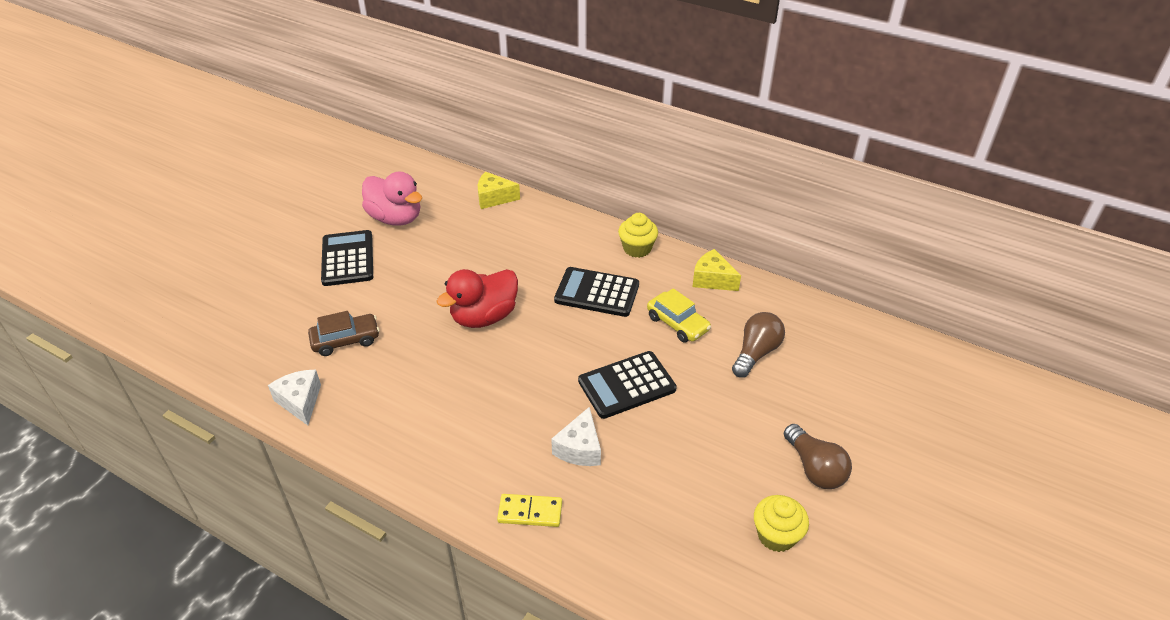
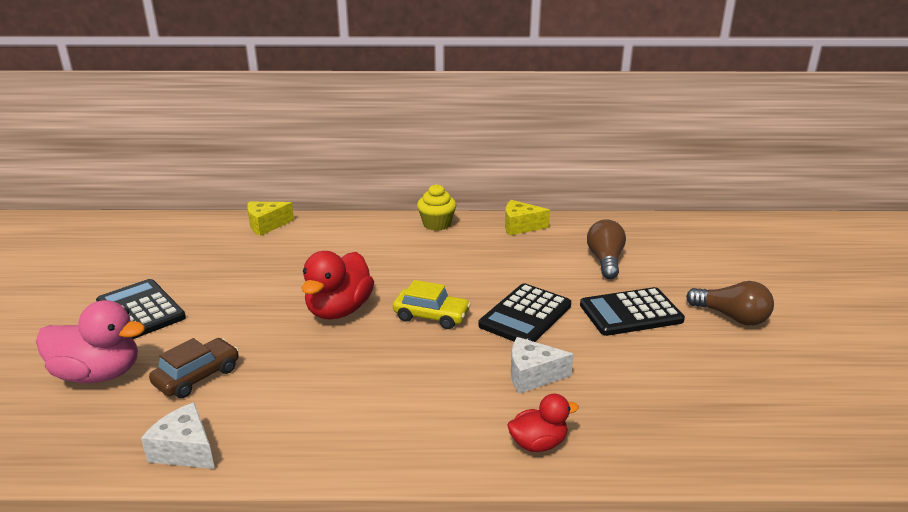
camera: 30 degrees left, 15 degrees down
(395, 218) = (171, 265): pink duck -> pink duck (99, 374)
(530, 512) = (538, 443): yellow domino -> red duck
(579, 448) = (532, 375): white cheese -> white cheese turned 105 degrees clockwise
(597, 293) = (431, 262): black calculator -> black calculator (630, 313)
(677, 323) = (523, 261): yellow car -> yellow car (431, 316)
(776, 535) = (757, 372): yellow cupcake -> none

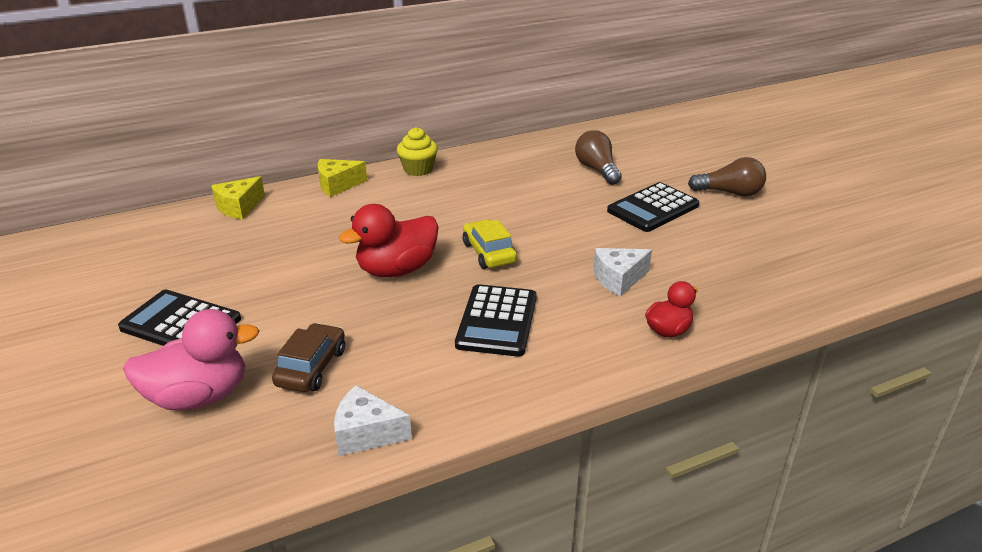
camera: 25 degrees left, 5 degrees up
(339, 310) = (396, 270): red duck -> red duck turned 60 degrees clockwise
(431, 316) = (489, 253): yellow car -> yellow car turned 105 degrees counterclockwise
(520, 226) = (498, 155): yellow cheese -> yellow cheese (337, 185)
(525, 315) = (570, 232): black calculator -> black calculator (497, 321)

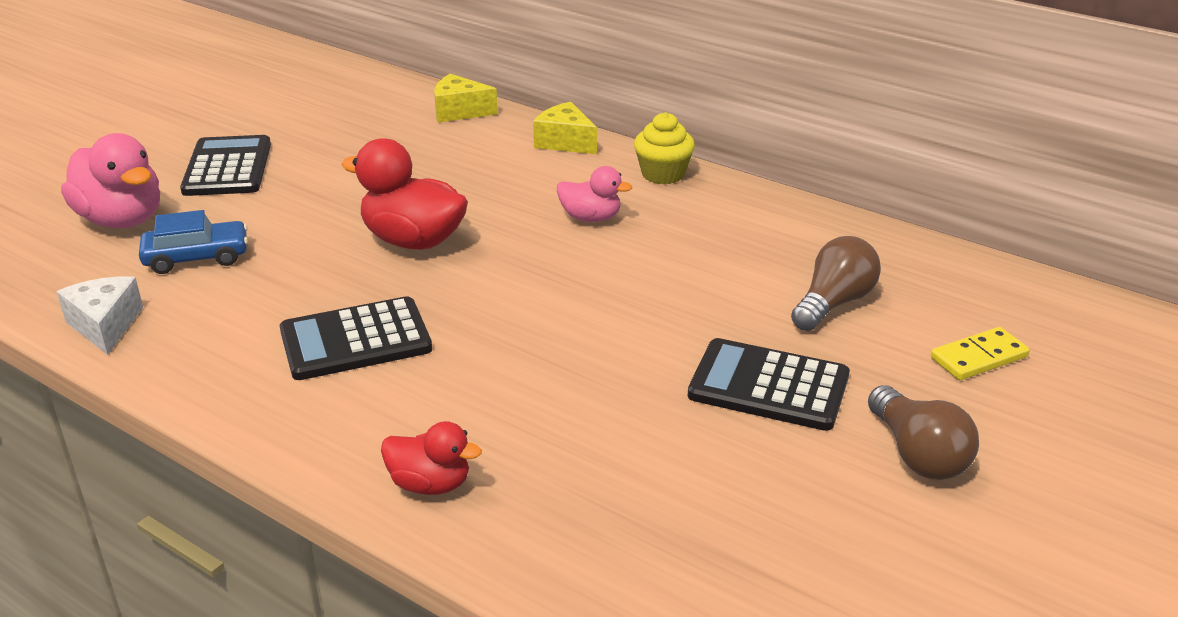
camera: 60 degrees right, 0 degrees up
(311, 367) = (197, 257): brown car -> blue car
(441, 204) = (590, 218): none -> pink duck
(489, 253) = (505, 287): yellow car -> none
(618, 279) = (529, 406): white cheese -> none
(669, 155) = (979, 357): none -> yellow domino

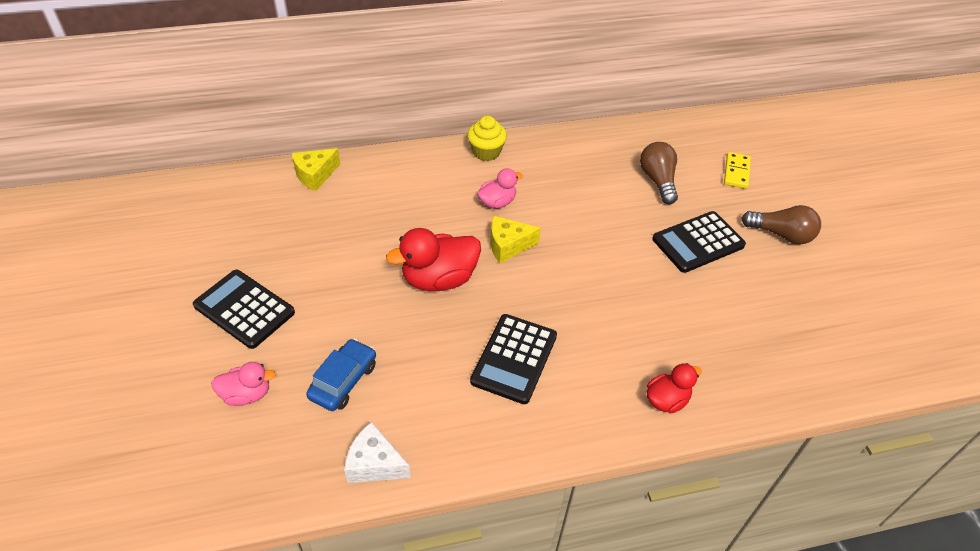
camera: 50 degrees left, 15 degrees up
(122, 220) = (247, 394): pink duck -> pink duck, size x0.58
(565, 142) = (408, 161): yellow cheese -> yellow cheese (508, 245)

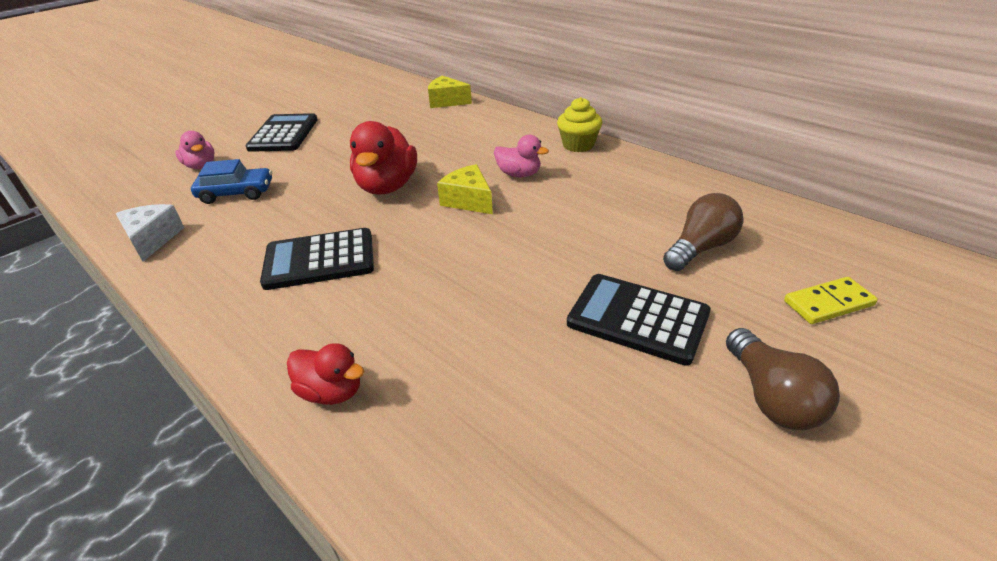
camera: 60 degrees right, 10 degrees down
(439, 279) = (387, 186): red duck -> red duck turned 120 degrees counterclockwise

